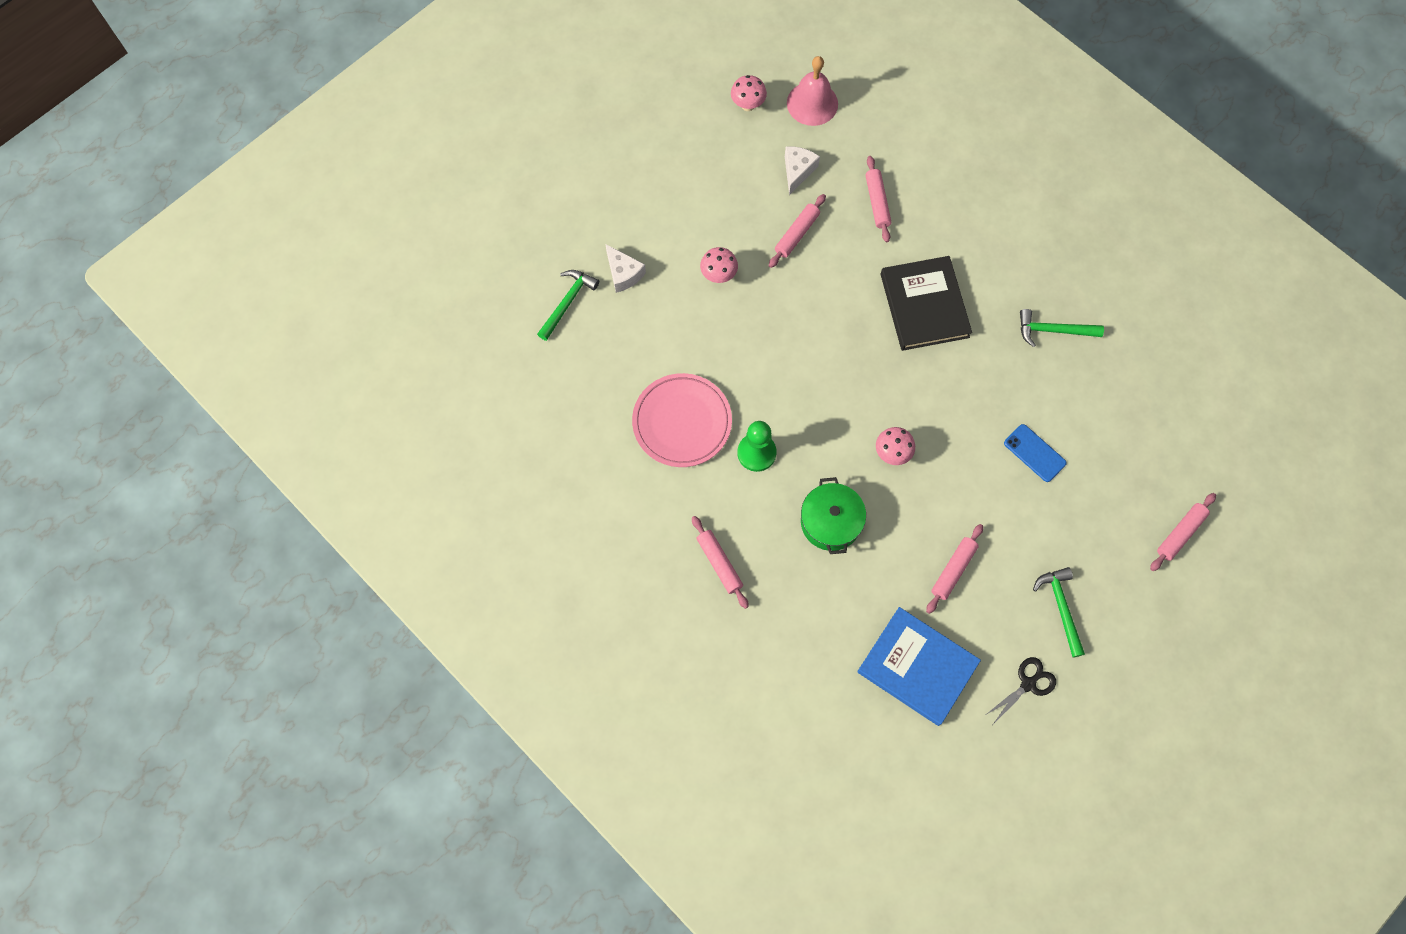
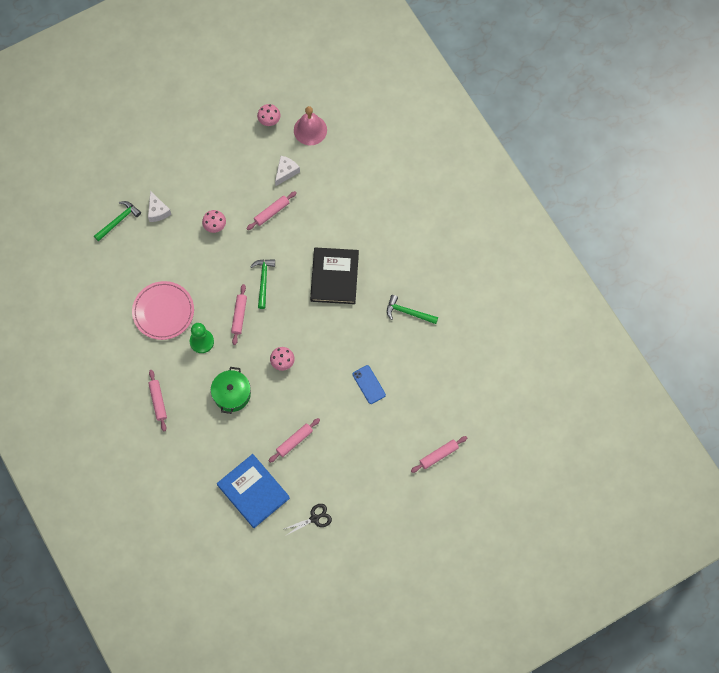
camera: 15 degrees right, 0 degrees up
(877, 202) = (328, 204): pink rolling pin -> pink rolling pin (239, 316)
(1061, 607) = (350, 480): green hammer -> green hammer (263, 281)

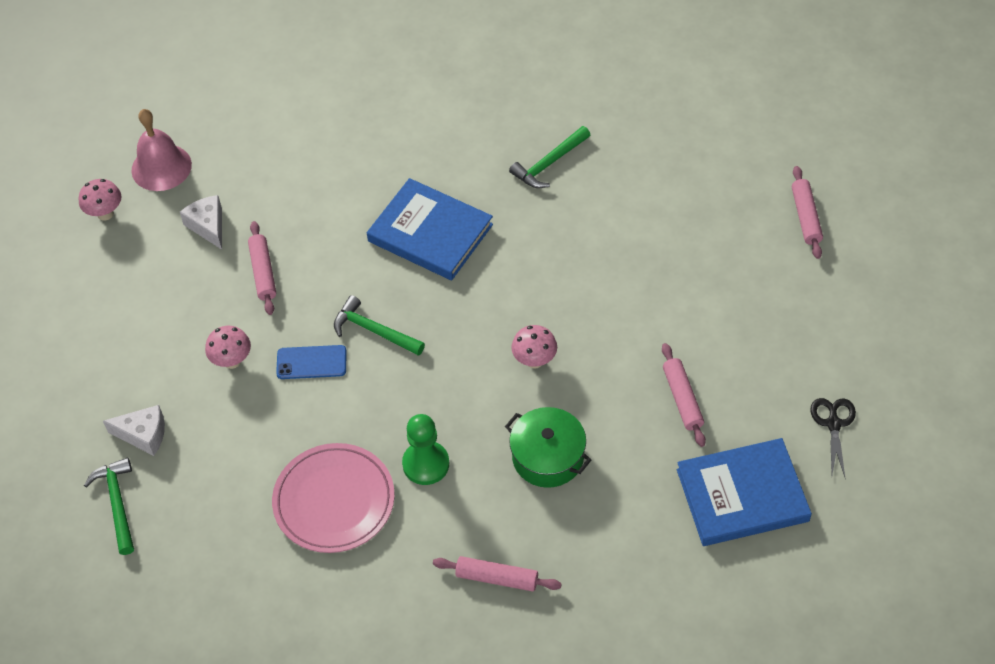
camera: 60 degrees left, 15 degrees down
(239, 316) = (413, 390): pink rolling pin -> none
(334, 277) = (430, 233): black book -> blue book
(369, 384) = (639, 259): blue phone -> blue phone (311, 362)

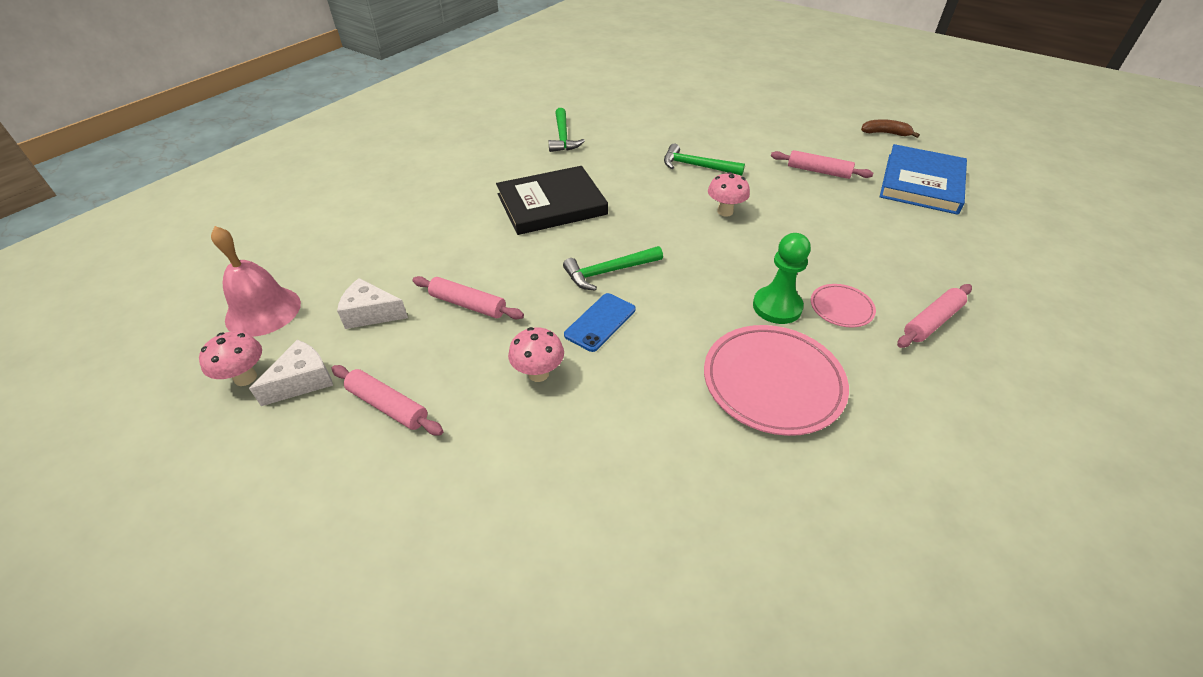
camera: 55 degrees left, 10 degrees down
(117, 503) = (623, 580): green hammer -> green hammer (696, 166)
(143, 435) = (551, 497): white cheese -> white cheese (302, 381)
(430, 233) = (551, 204): blue book -> black book
(461, 508) = (841, 308): none -> pink plate
(548, 457) = (822, 244): green pot -> none
(805, 217) = (719, 84): pink rolling pin -> pink rolling pin (387, 406)
(833, 423) = (885, 133): black scissors -> brown banana

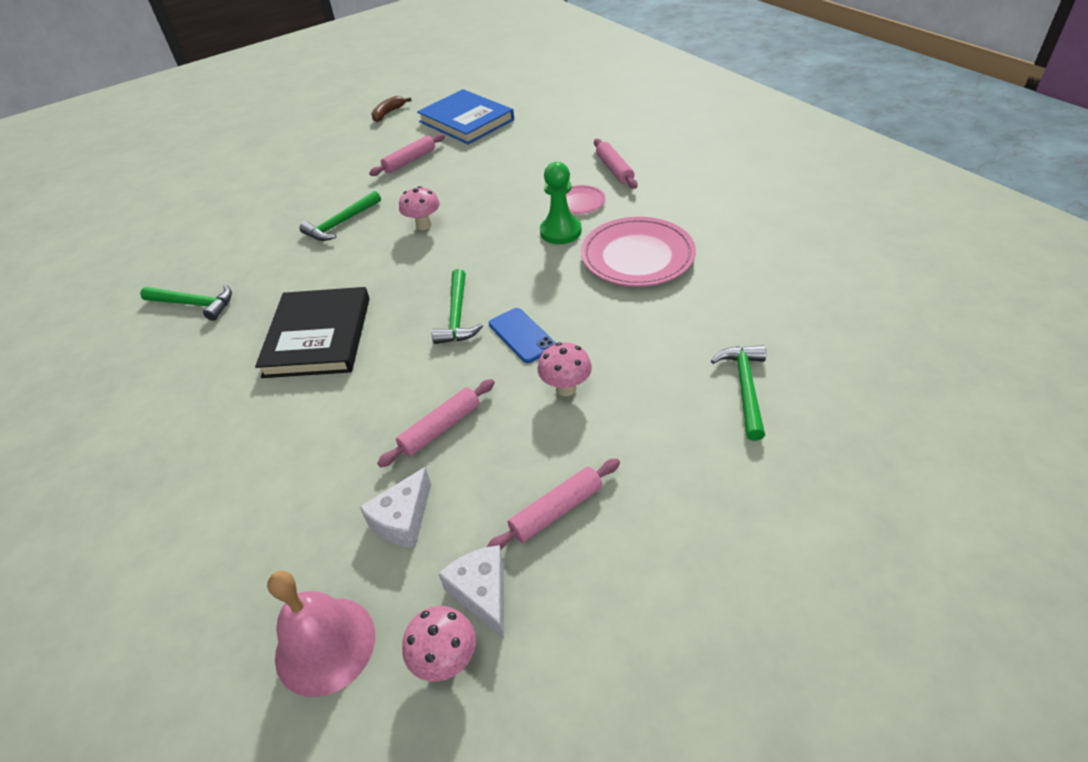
camera: 65 degrees left, 0 degrees up
(587, 537) = (745, 388): none -> green hammer

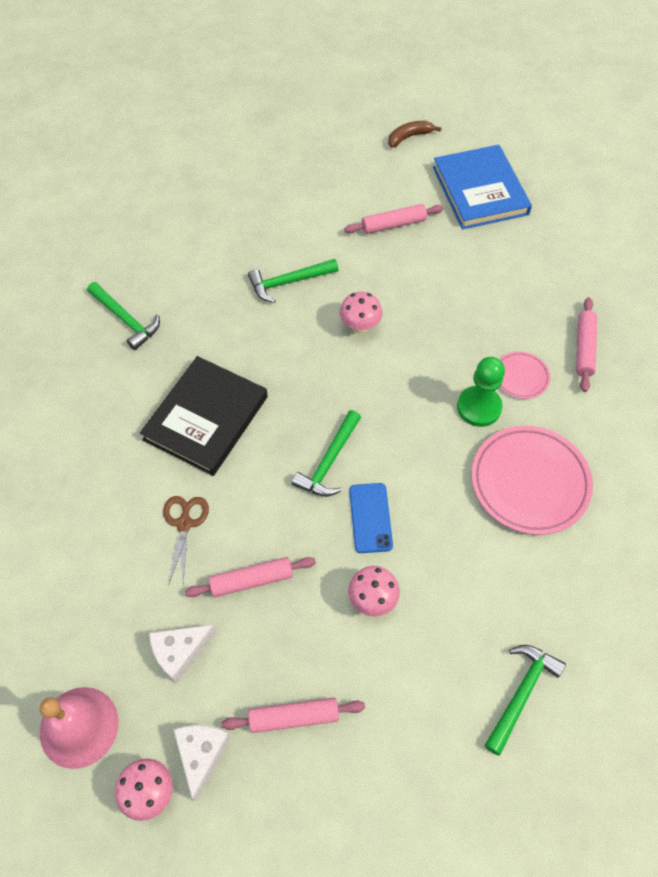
camera: 25 degrees right, 15 degrees up
(343, 418) = (184, 523): none -> brown scissors

